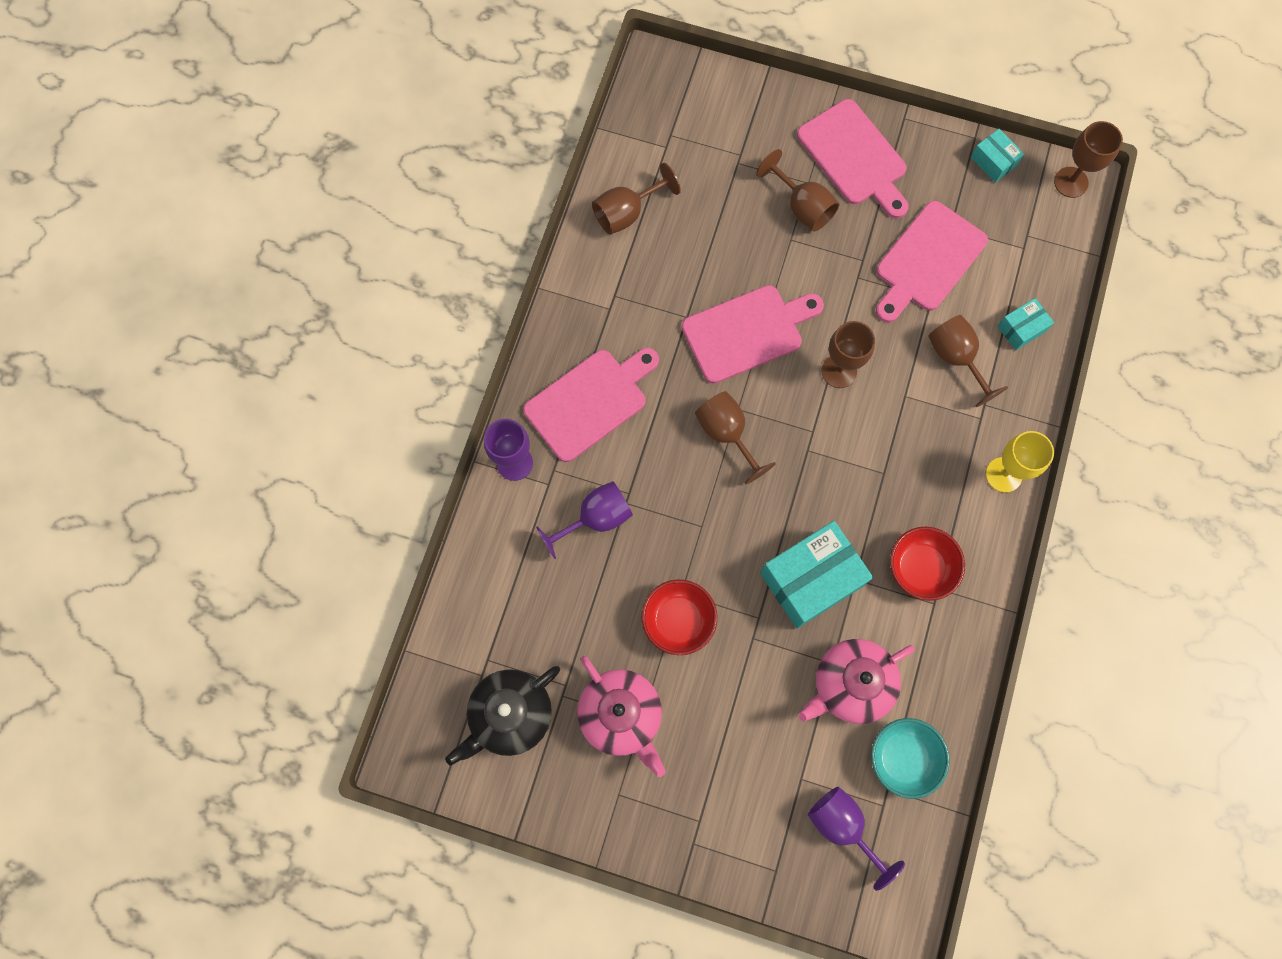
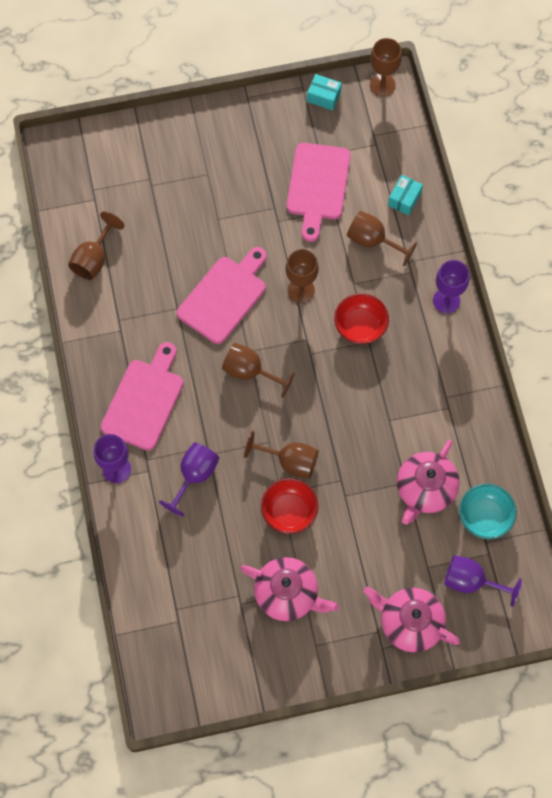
camera: 30 degrees left, 5 degrees down
(510, 715) = (213, 636): black teapot -> none
(742, 832) = (409, 622): none -> pink teapot
(802, 207) = (213, 193): brown goblet -> brown goblet (290, 461)
(811, 579) = (361, 436): turquoise box -> none
(854, 157) = (229, 141): pink cutting board -> none
(920, 568) = (427, 390): red bowl -> red bowl (360, 326)
(1003, 475) = (446, 301): yellow goblet -> purple goblet

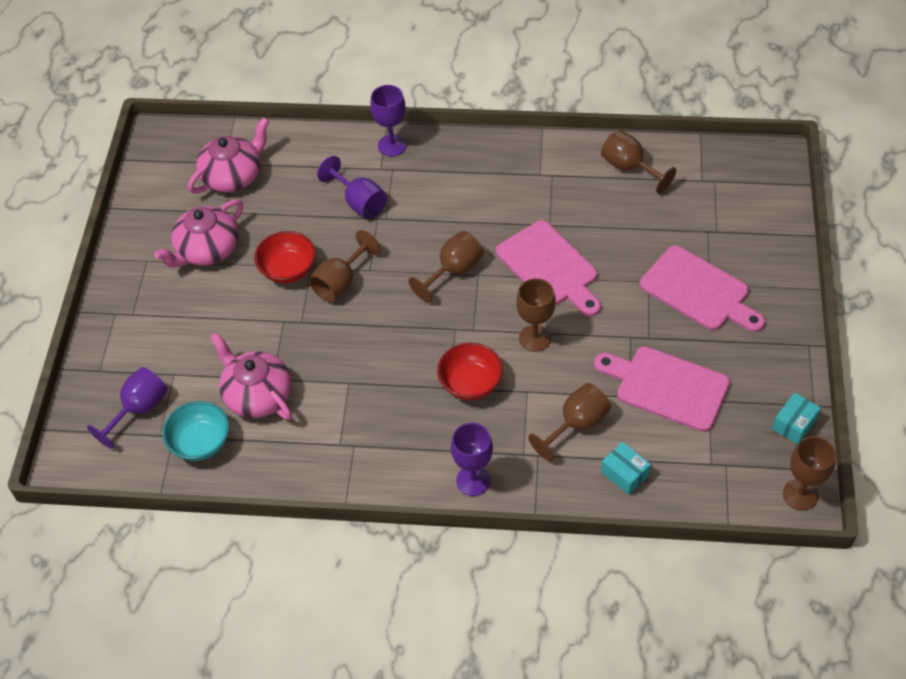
camera: 110 degrees right, 15 degrees down
(144, 400) = (455, 179): pink cutting board -> pink cutting board (698, 291)
(409, 622) = (127, 343): pink teapot -> pink teapot (233, 176)

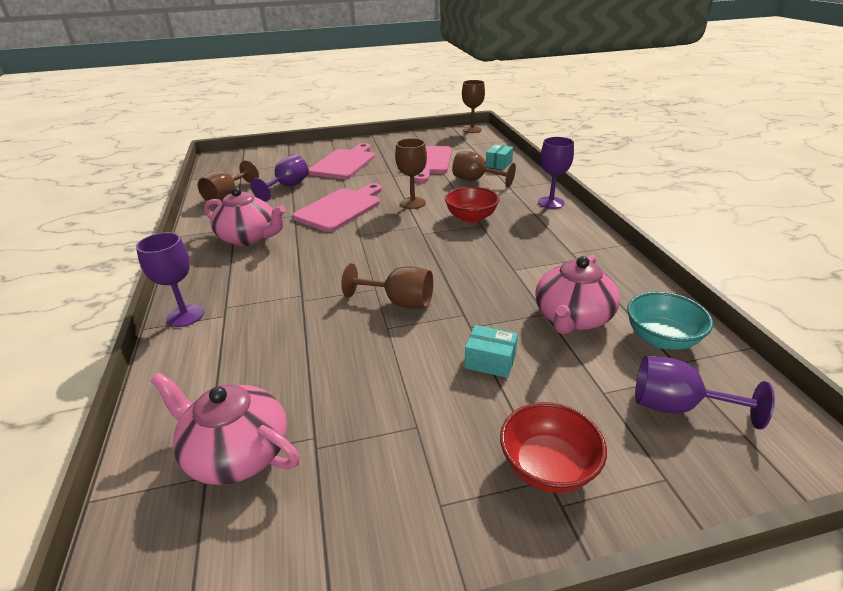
camera: 110 degrees left, 20 degrees down
(207, 250) = (392, 432): pink teapot -> pink teapot (249, 238)
(288, 270) = (397, 343): red bowl -> red bowl (548, 467)
(359, 202) = (280, 317): purple goblet -> purple goblet (287, 187)
(453, 271) = (359, 245): brown goblet -> none
(794, 424) = (429, 134): turquoise box -> turquoise box (490, 361)

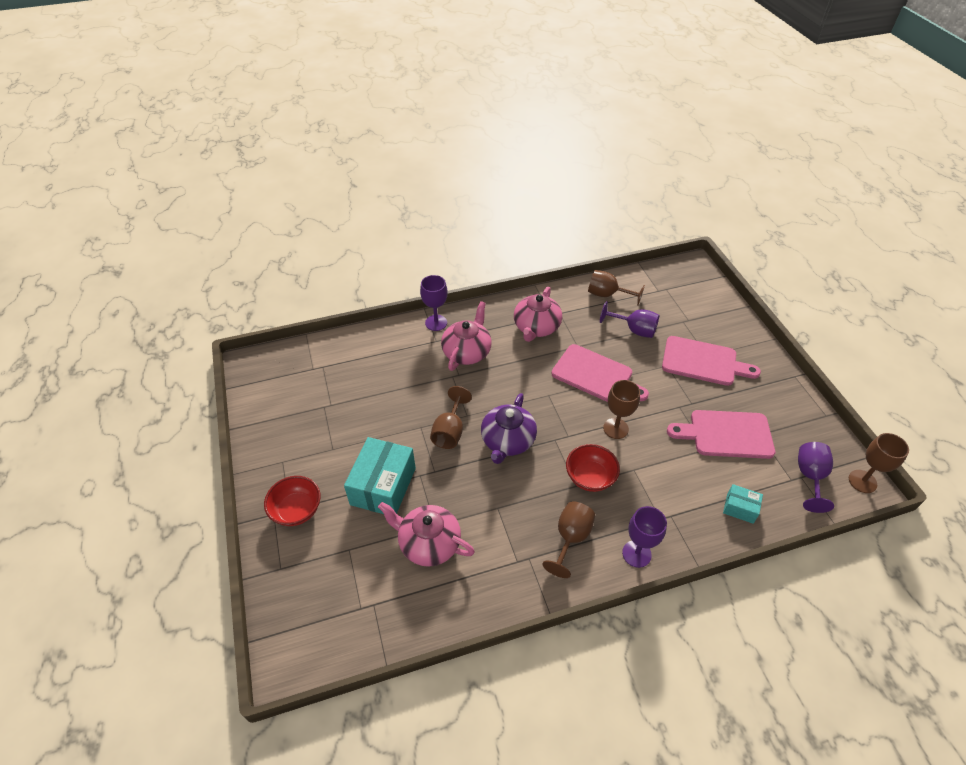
camera: 85 degrees right, 15 degrees up
(236, 452) = (325, 376): pink teapot -> pink teapot (467, 352)
(421, 261) = (507, 441): none -> purple teapot
(476, 180) = (683, 483): brown goblet -> brown goblet (570, 538)
(490, 361) = (383, 486): turquoise box -> turquoise box, size x2.01
(661, 339) = (400, 602): turquoise bowl -> none
(677, 406) = (332, 591): purple goblet -> purple goblet (810, 477)

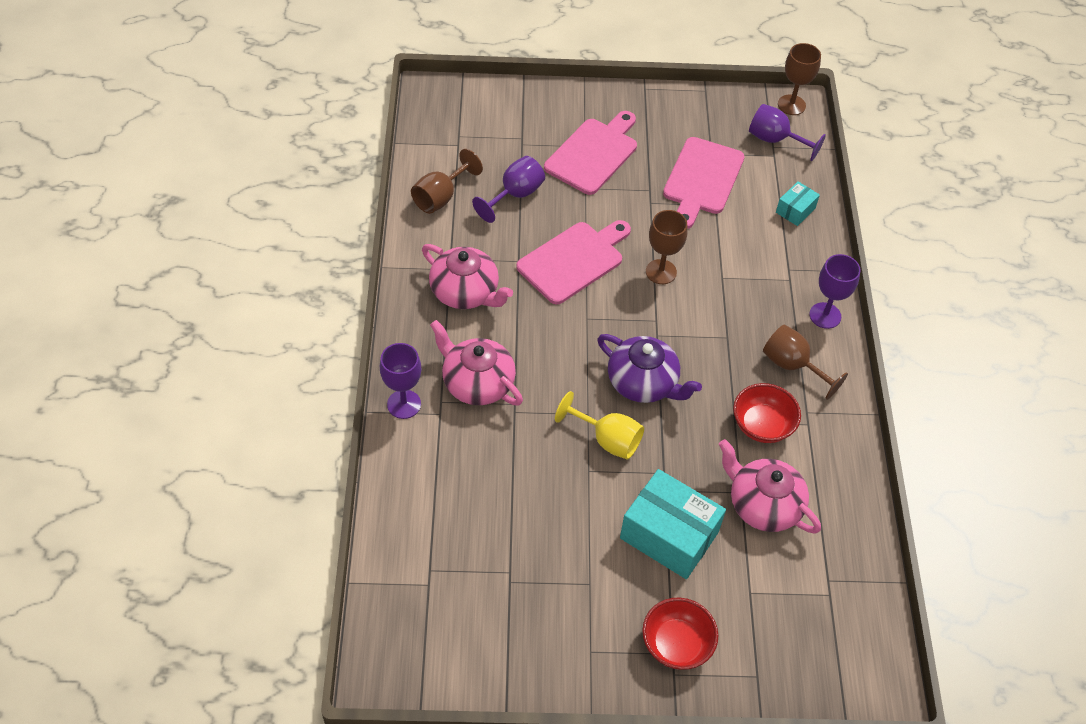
camera: 75 degrees left, 5 degrees up
(428, 543) = (763, 504): pink teapot -> pink teapot turned 90 degrees clockwise
(450, 431) = (607, 439): brown goblet -> yellow goblet
(590, 477) = (720, 320): red bowl -> red bowl (762, 425)

